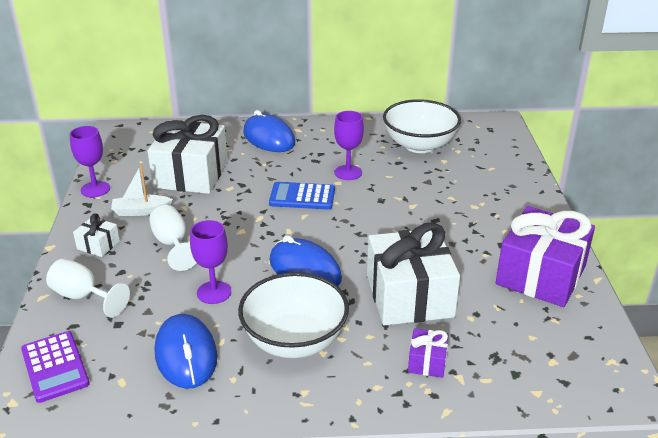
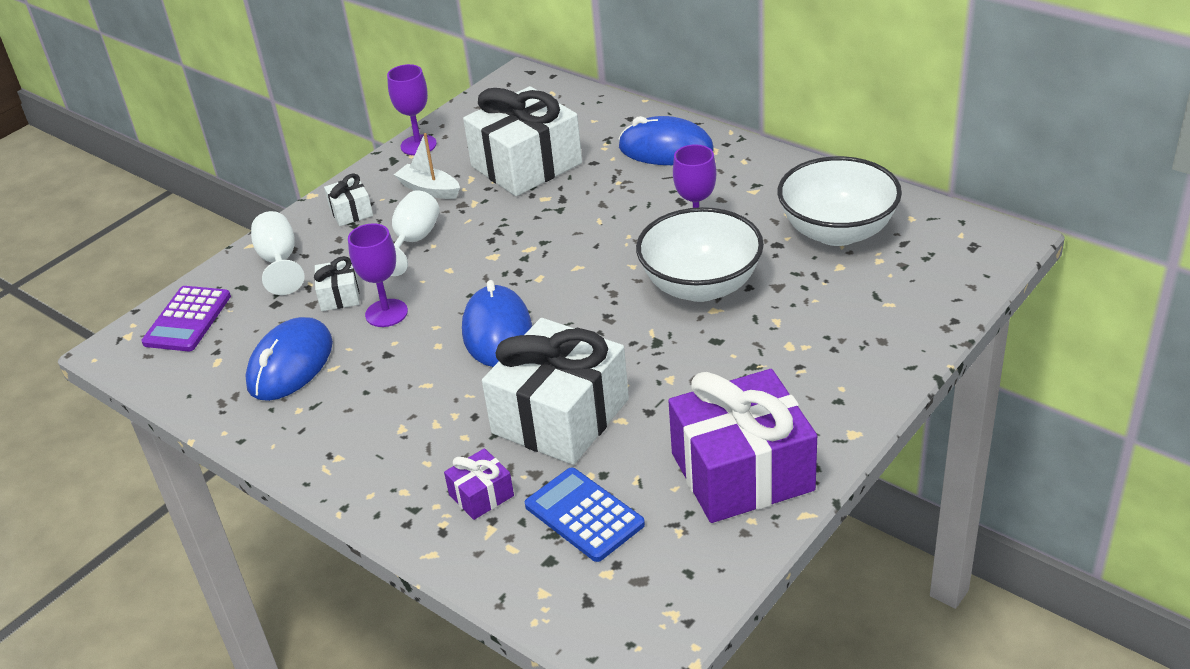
camera: 45 degrees right, 5 degrees up
(163, 297) = (339, 296): none -> white gift
(269, 138) = (665, 149): blue mouse -> blue mouse turned 75 degrees counterclockwise
(294, 341) = (392, 402): white bowl -> white bowl (701, 286)
(302, 197) = (605, 242): blue calculator -> blue calculator (584, 515)

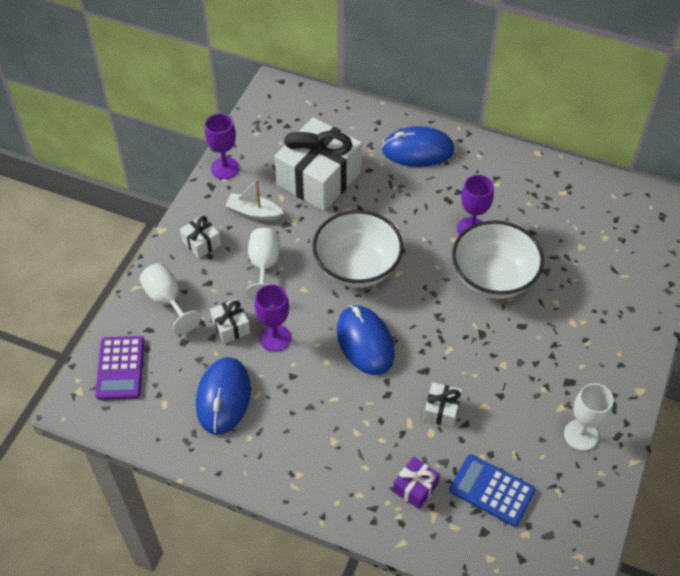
camera: 20 degrees left, 15 degrees up
(560, 416) = (441, 410): white gift -> white gift, size x0.44
(742, 472) = (581, 435): purple gift -> white goblet
(837, 231) = (568, 215): white bowl -> white bowl (357, 267)

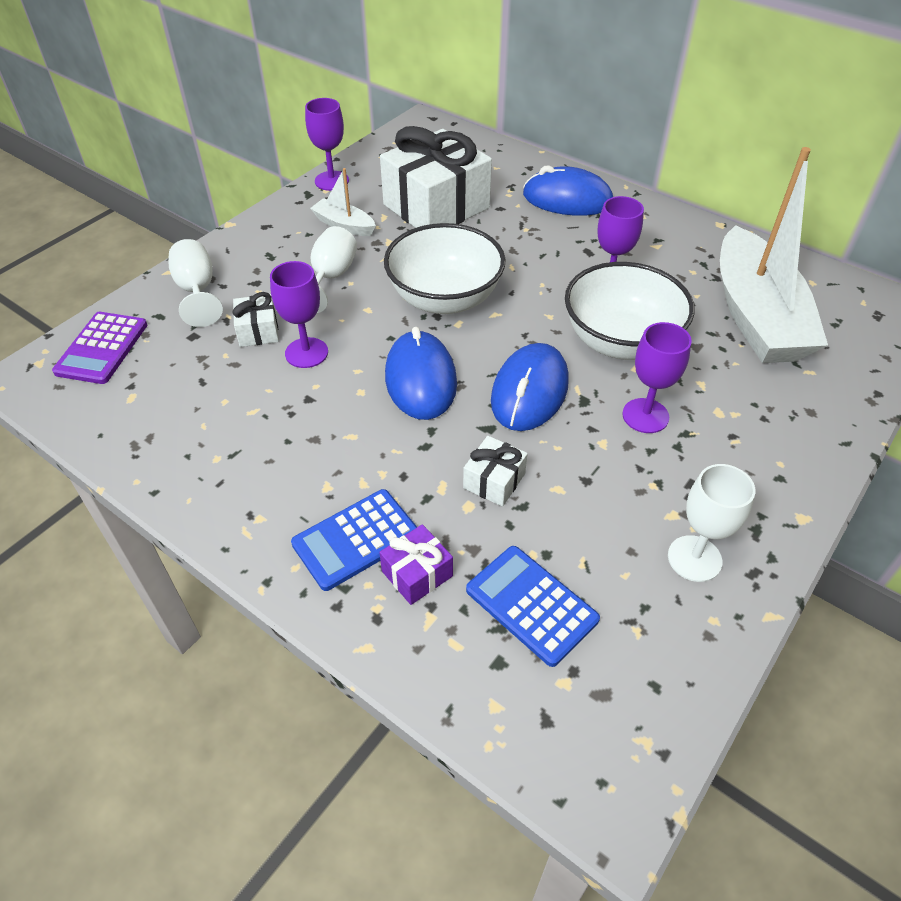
camera: 15 degrees right, 5 degrees down
(201, 243) = (268, 243): white gift -> none
(223, 397) = (208, 405): blue mouse -> blue mouse (529, 391)
(368, 474) = (356, 539): none -> blue calculator
(525, 336) = (645, 416): none -> purple goblet
(580, 235) = (756, 316): none -> white boat

